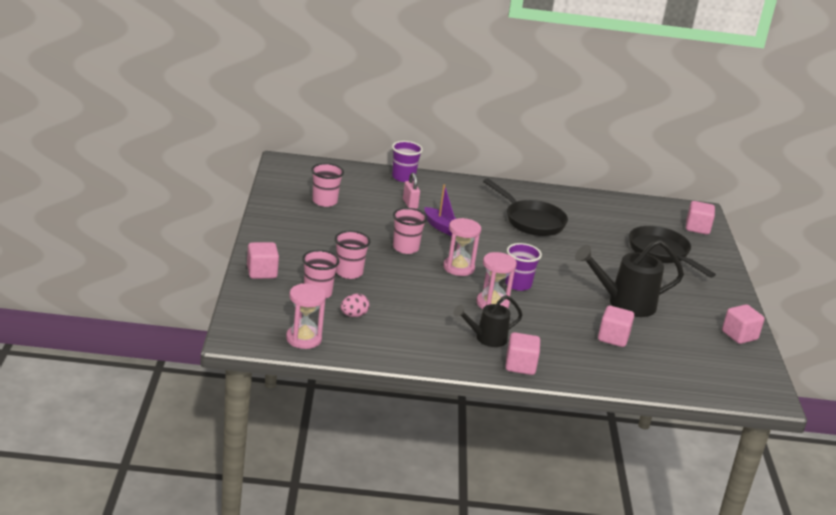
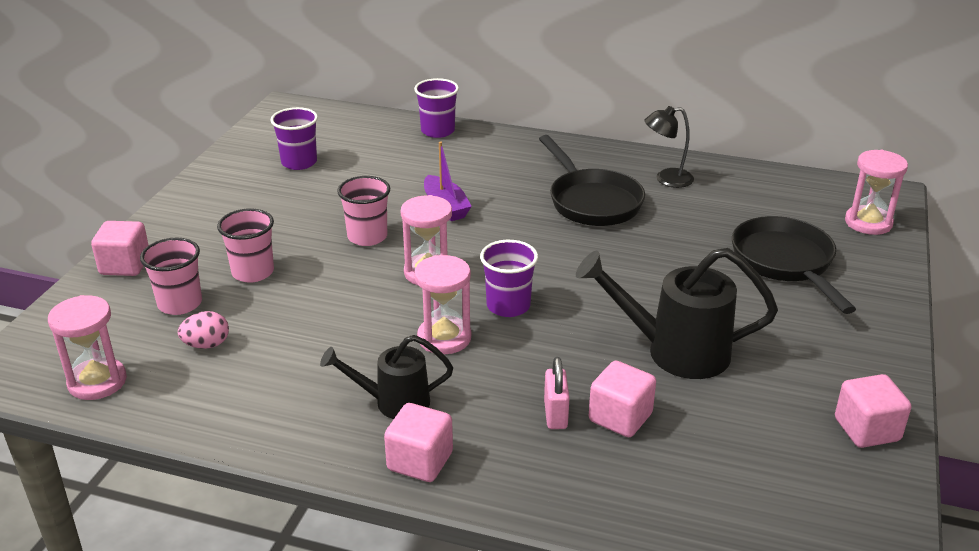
camera: 20 degrees right, 5 degrees up
(324, 201) = (299, 162): pink cup -> purple cup
(410, 204) = (420, 170): pink padlock -> pink padlock (555, 415)
(568, 205) = (666, 179): none -> black lamp
(697, 228) = (868, 223): pink cube -> pink hourglass

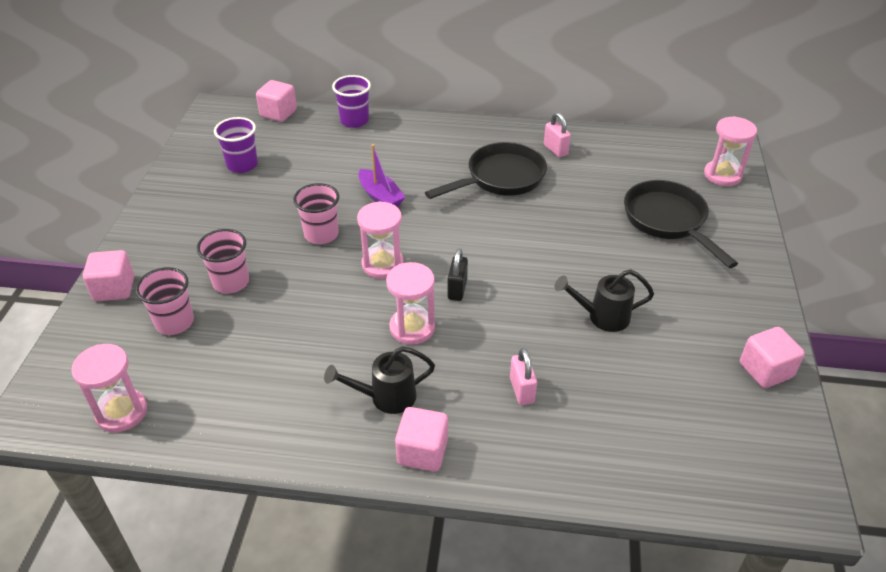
camera: 10 degrees left, 10 degrees up
(206, 345) = (209, 361): pink egg -> none
(508, 306) = (457, 289): purple cup -> black padlock
(592, 201) = (500, 178): black pan -> black pan turned 90 degrees counterclockwise
(620, 417) = (574, 386): pink cube -> pink cube (278, 113)
(666, 179) = (555, 150): black lamp -> pink padlock
(676, 352) = (602, 317): black watering can -> black watering can, size x0.62

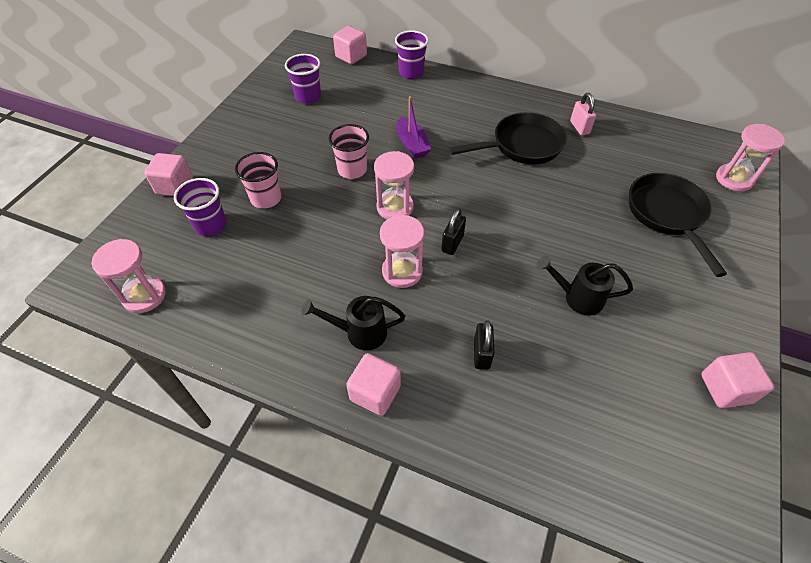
camera: 15 degrees right, 10 degrees up
(174, 322) = (211, 225): pink cup -> purple cup
(521, 390) = (481, 354): pink padlock -> black padlock

